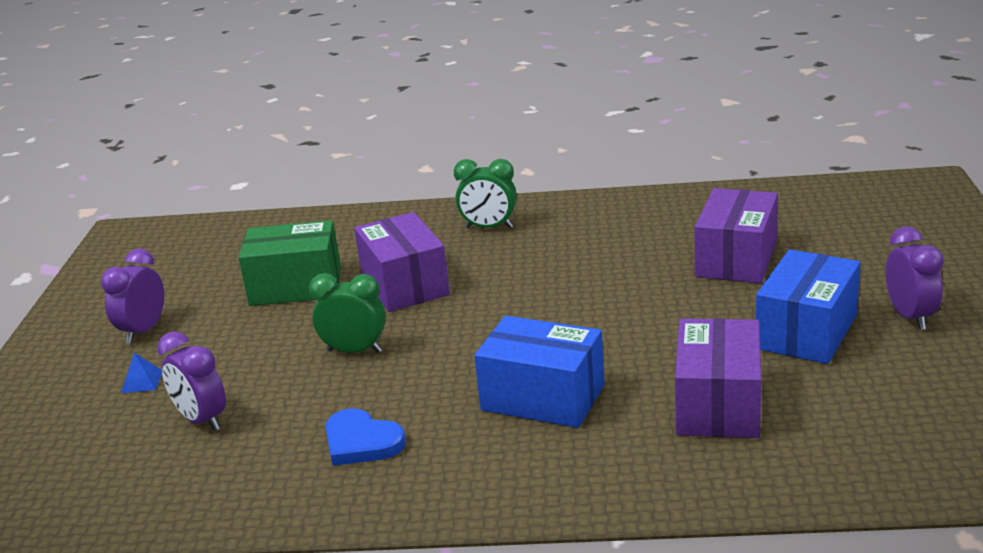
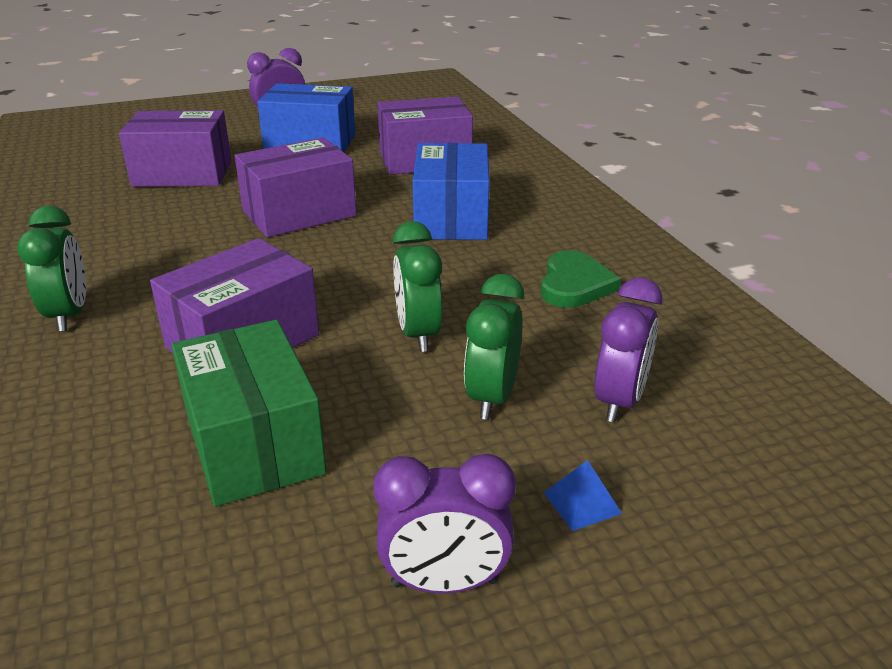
camera: 115 degrees left, 5 degrees up
(257, 369) = (492, 397): none -> green clock
(361, 442) = (574, 284): blue heart -> green heart
(604, 315) = (299, 213): none -> purple box

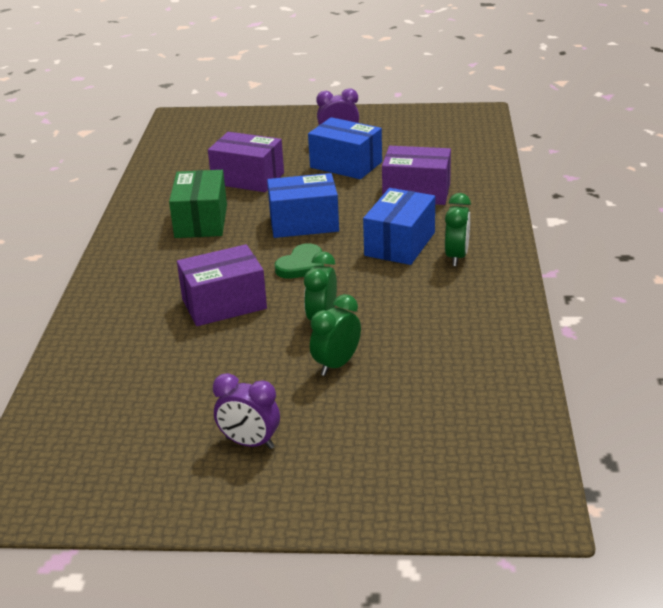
camera: 25 degrees right, 0 degrees up
(69, 315) = (141, 269): green clock -> green clock (456, 257)
(254, 443) = (200, 360): green box -> green box (201, 221)
(299, 213) = (304, 223): purple box -> blue box
(574, 284) = (442, 307): green heart -> green heart (302, 265)
(582, 502) = (341, 426): blue pyramid -> none
(619, 401) = (406, 382): purple clock -> none

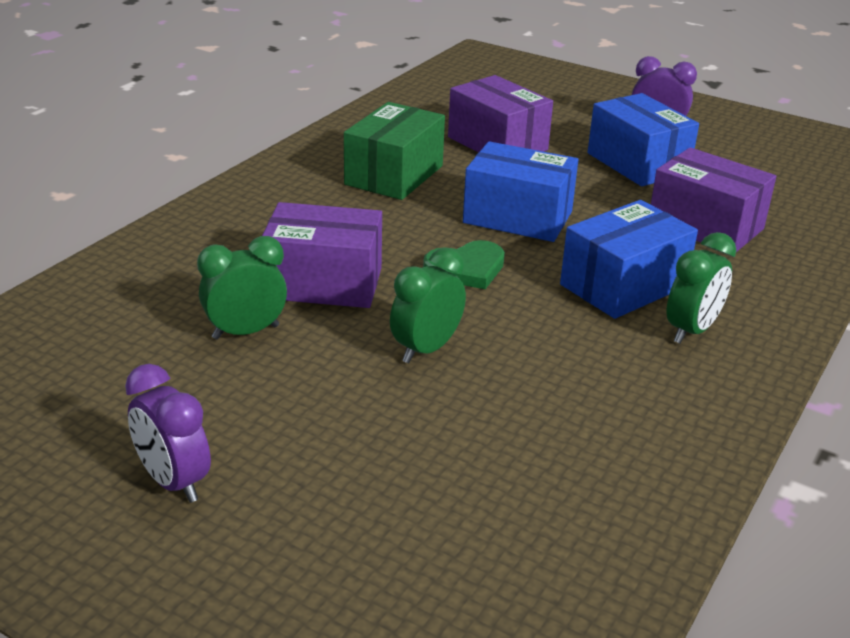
camera: 25 degrees right, 0 degrees up
(336, 365) = (388, 419): green clock -> green clock (245, 332)

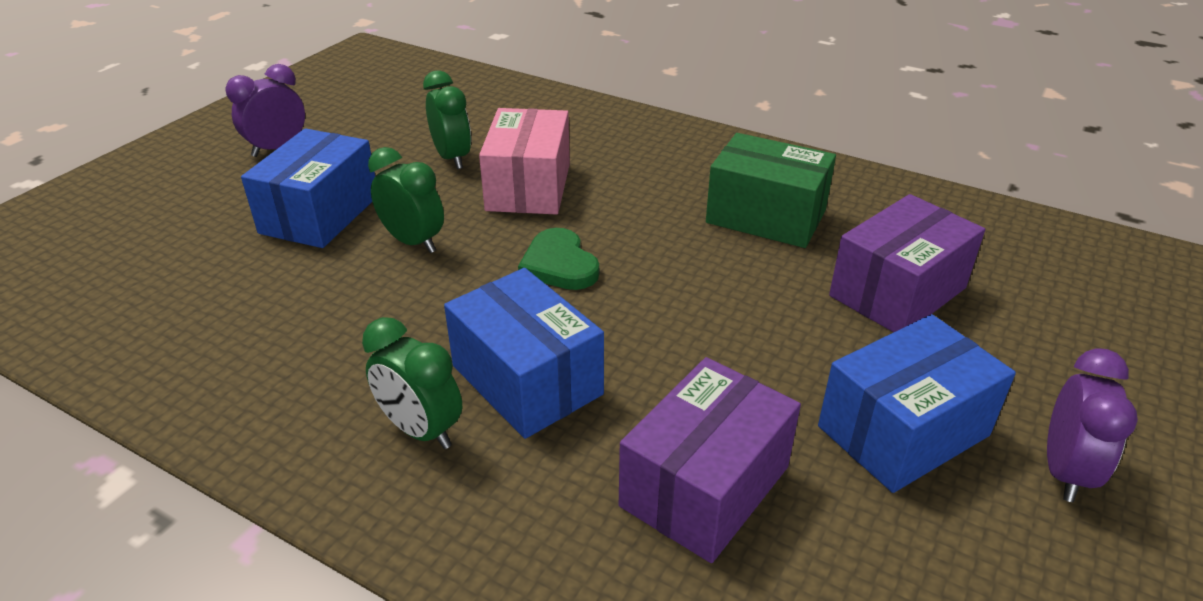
camera: 90 degrees right, 5 degrees up
(324, 283) = (529, 187): purple box -> pink box
(517, 217) = (686, 303): blue box -> blue box (320, 214)

